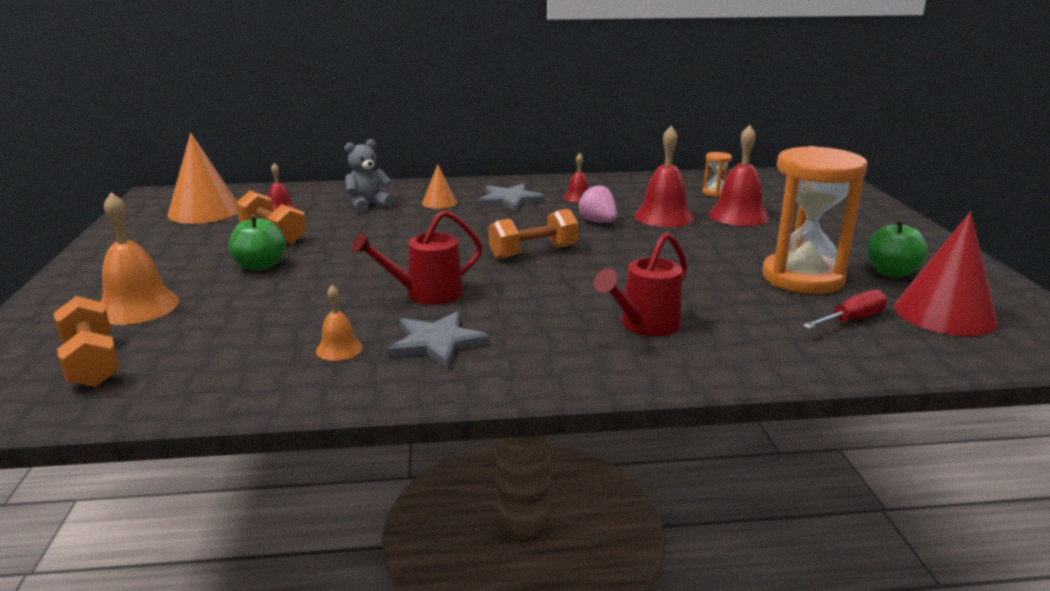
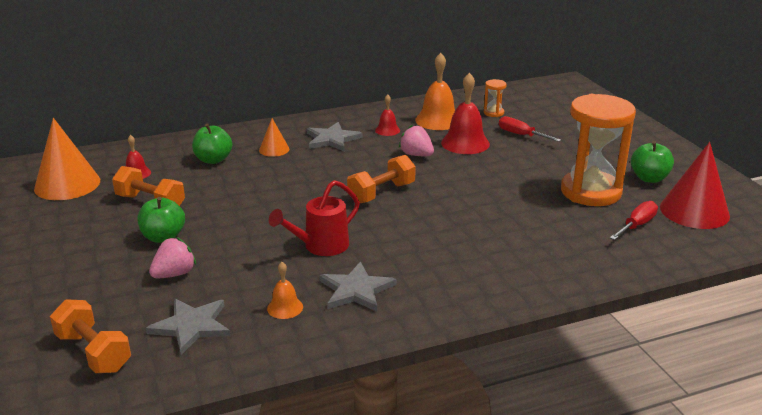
camera: 15 degrees left, 5 degrees up
(137, 307) = (87, 294): orange bell -> orange bell (438, 120)
(219, 353) = (191, 326): none -> grey star
(243, 300) = (174, 274): none -> pink strawberry
(368, 205) = (213, 160): grey teddy bear -> green apple
(644, 326) = (498, 252): red watering can -> none
(738, 215) = (521, 135): red bell -> red screwdriver

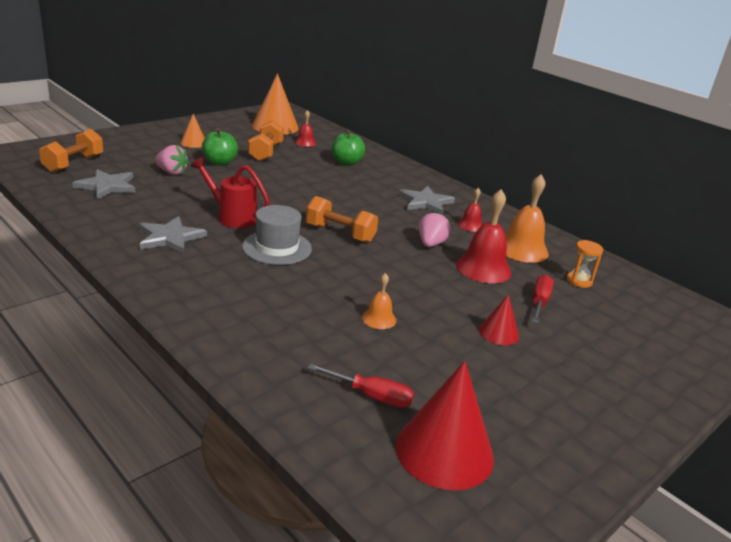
camera: 65 degrees right, 0 degrees up
(274, 149) = (384, 181): orange cone -> orange cone (193, 143)
(285, 307) = (137, 213): orange bell -> orange bell (379, 319)
(399, 230) = (277, 247): none -> grey hat
(561, 160) = (498, 333): none -> red cone
(590, 192) = (434, 358): orange hourglass -> none
(649, 178) = (511, 408): green apple -> none

